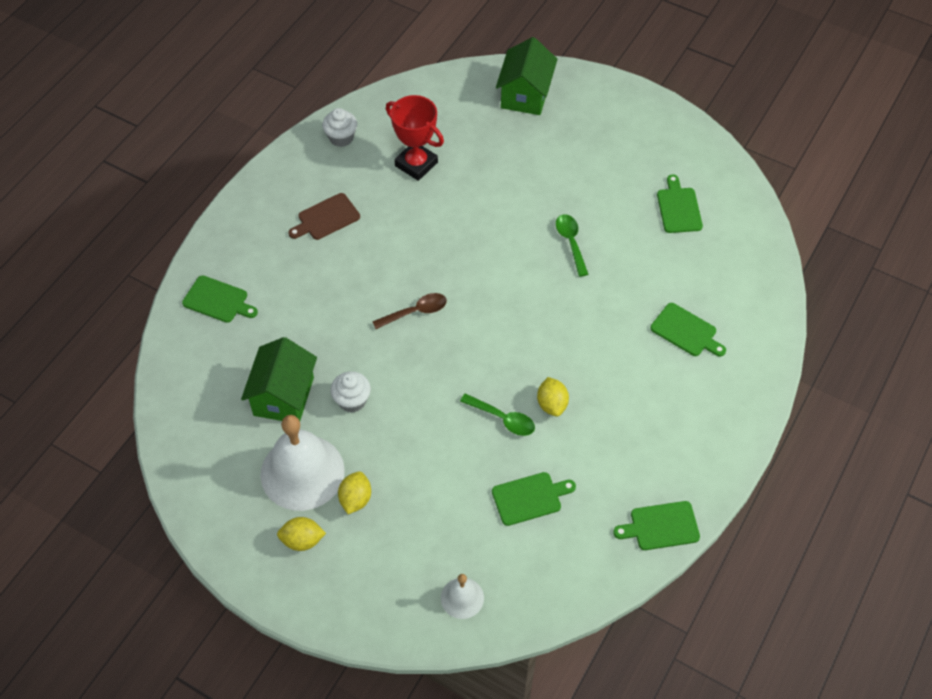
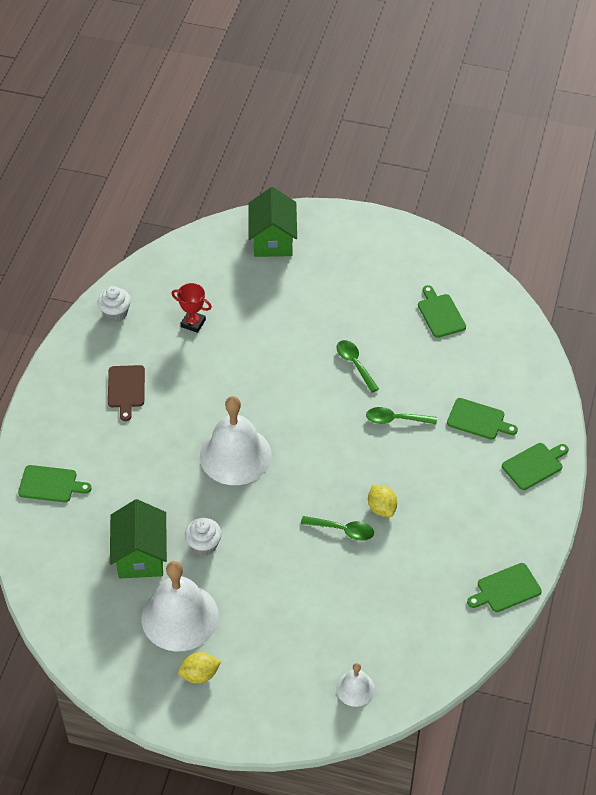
camera: 15 degrees left, 5 degrees down
(326, 218) = (126, 389): brown cutting board -> brown cutting board turned 45 degrees counterclockwise
(355, 499) = (235, 628): yellow lemon -> none
(415, 312) = (235, 455): brown spoon -> white bell
(416, 164) = (193, 323): red trophy -> red trophy, size x0.65
(529, 498) = (387, 592): green cutting board -> green cutting board (534, 465)
(596, 311) = (396, 419): none -> green spoon

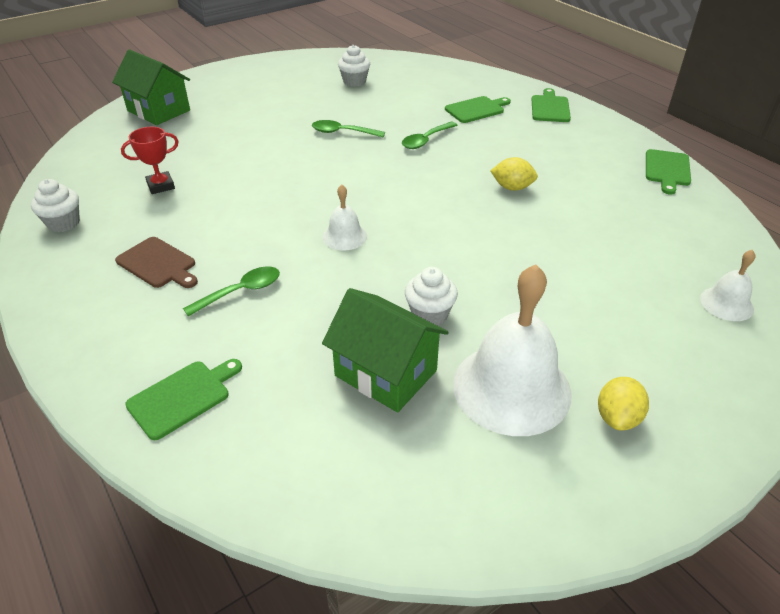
camera: 50 degrees left, 10 degrees down
(235, 455) = (344, 236): white bell -> white bell, size x0.49
(342, 530) = (513, 218): green spoon -> green spoon (241, 292)
(440, 314) = (354, 82): green cutting board -> white cupcake

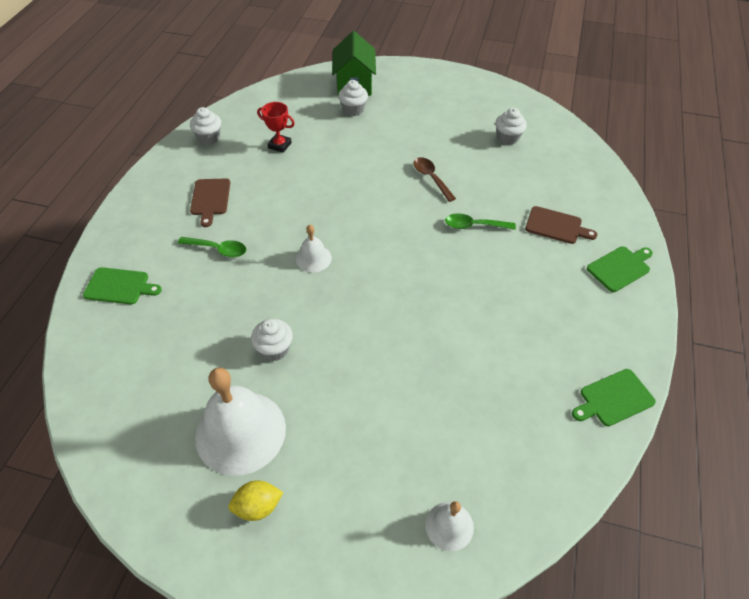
camera: 50 degrees right, 10 degrees up
(191, 127) = (353, 110): none -> white cupcake
(342, 132) = (431, 178): green spoon -> brown spoon
(385, 373) = (204, 360): green house -> none
(476, 109) = (556, 226): green cutting board -> brown cutting board
(512, 187) = (466, 310): yellow lemon -> none

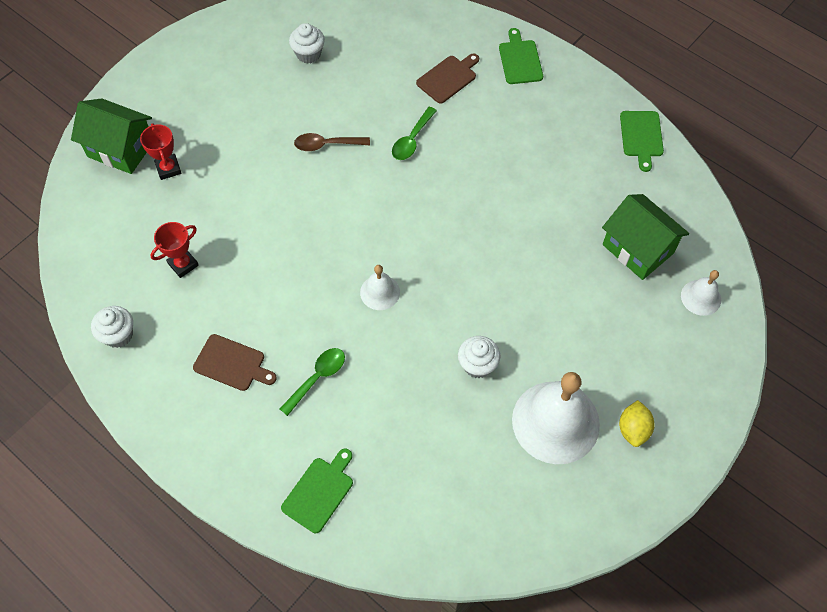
camera: 65 degrees left, 10 degrees up
(353, 110) = (168, 169): white cupcake -> red trophy
(473, 441) = (637, 249): none -> green house

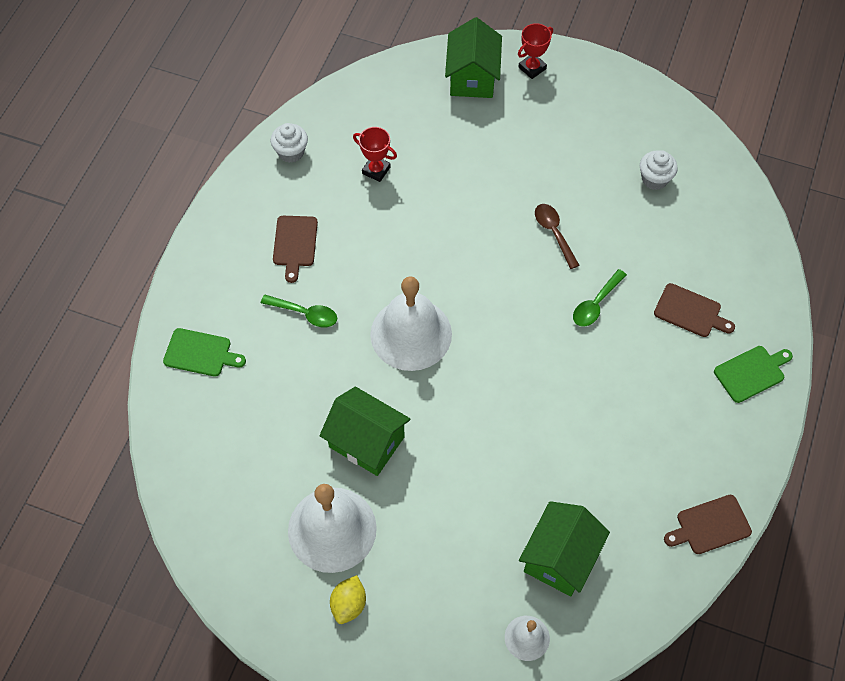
camera: 70 degrees right, 0 degrees up
(168, 169) = (468, 120): red trophy -> red trophy (532, 68)
(380, 292) = (411, 334): white bell -> white bell, size x2.04
(412, 140) = (596, 304): green spoon -> green spoon turned 60 degrees counterclockwise
(477, 365) = (366, 442): white cupcake -> green house
(633, 429) = (349, 604): yellow lemon -> yellow lemon turned 60 degrees counterclockwise
(641, 136) = (710, 526): green cutting board -> brown cutting board

